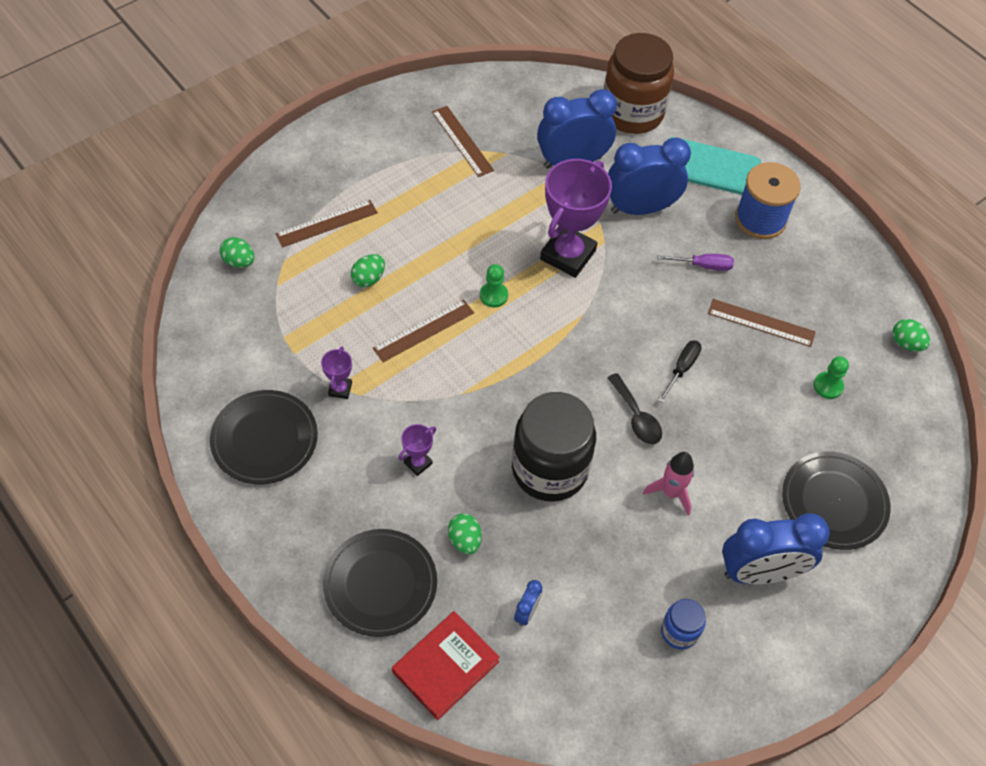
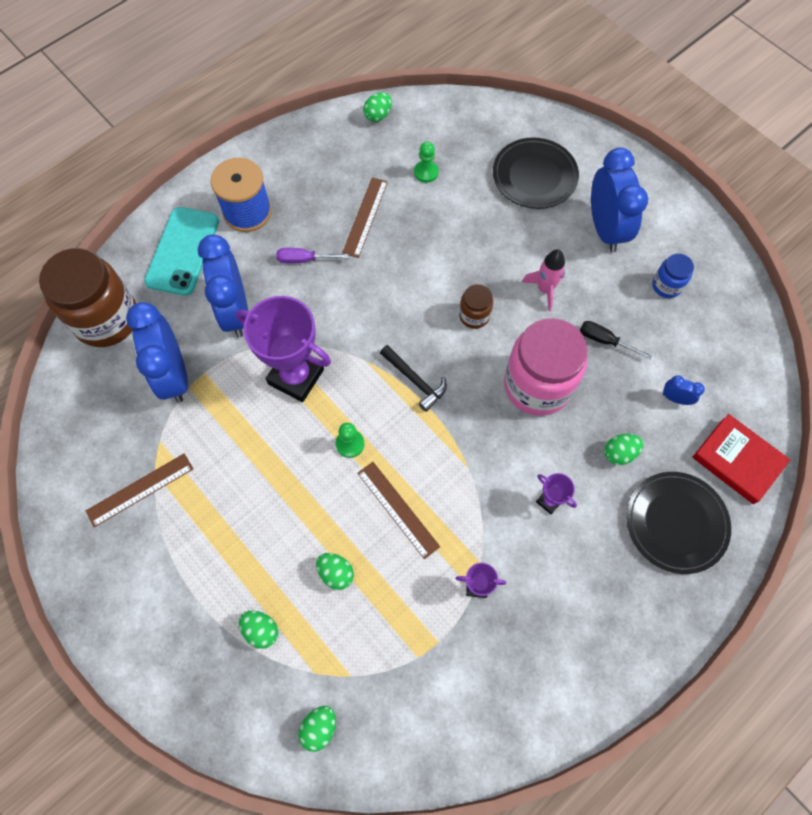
camera: 90 degrees left, 10 degrees up
(264, 439) = (545, 657): black plate -> none
(327, 223) = (261, 630): brown ruler -> green egg
(549, 469) = (537, 385): black jar -> pink jar
(559, 355) = (415, 381): none -> black hammer
(636, 417) = (474, 316): black spoon -> brown jar
(682, 369) = (420, 279): black screwdriver -> black screwdriver (605, 340)
(703, 266) = (304, 259): purple screwdriver -> purple screwdriver turned 90 degrees counterclockwise

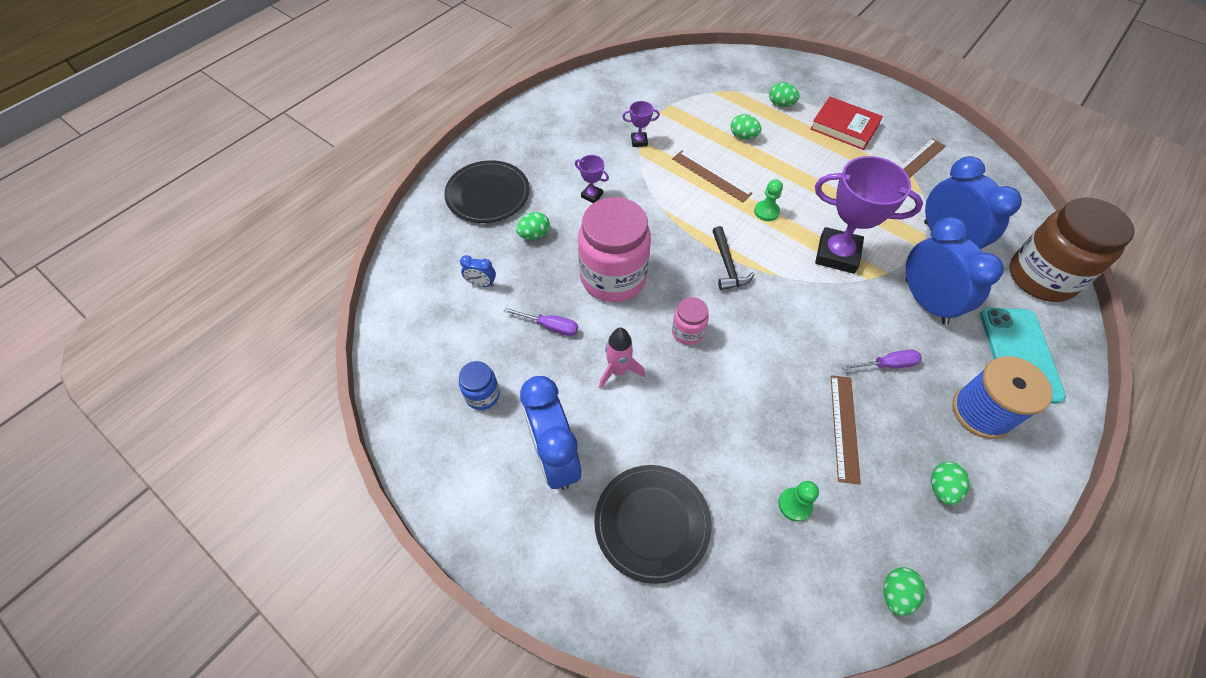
camera: 170 degrees right, 10 degrees down
(319, 727) = (722, 70): green egg -> green egg (941, 488)
(415, 381) = (727, 265): black hammer -> black hammer turned 135 degrees counterclockwise
(474, 316) = (687, 332): brown jar -> pink jar
(605, 340) = (550, 326): black screwdriver -> purple screwdriver
(737, 460) = (429, 243): red book -> red book (844, 127)

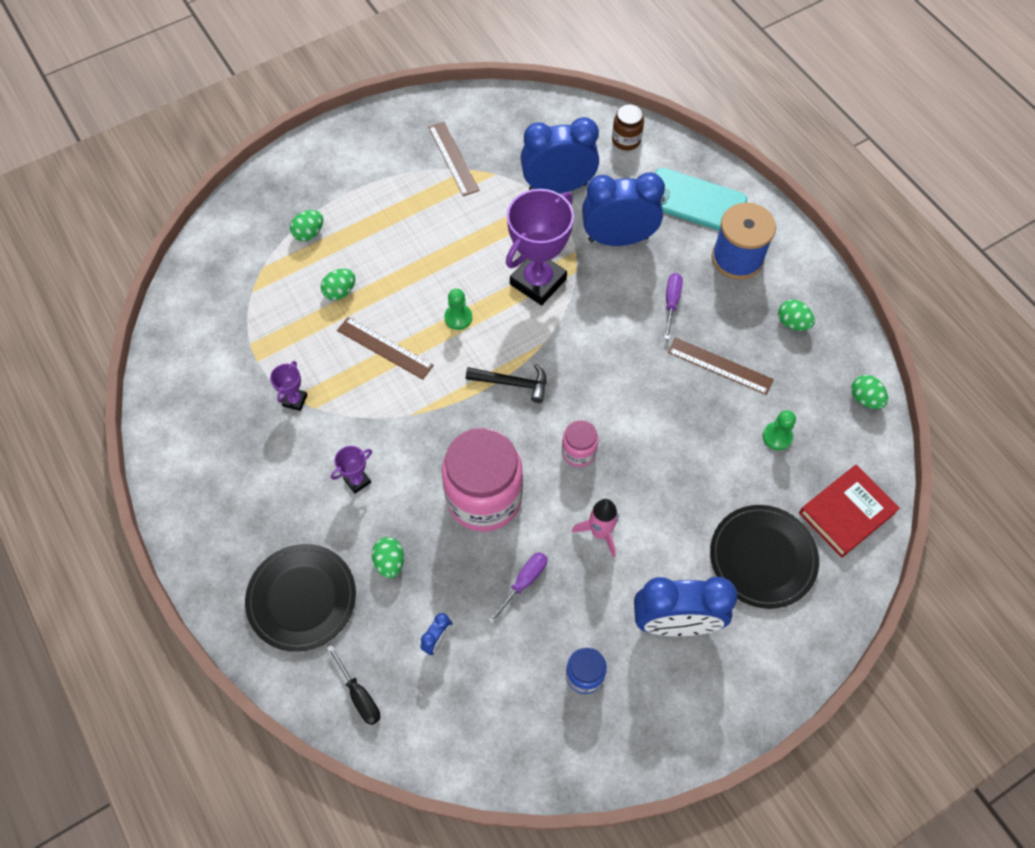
camera: 70 degrees left, 5 degrees up
(425, 249) = (359, 695): none -> black screwdriver
(711, 176) = (384, 348): brown ruler -> brown ruler turned 60 degrees clockwise
(844, 127) = (374, 192): red book -> red book (846, 513)
(1041, 277) = (626, 140): brown jar -> brown jar, size x0.47

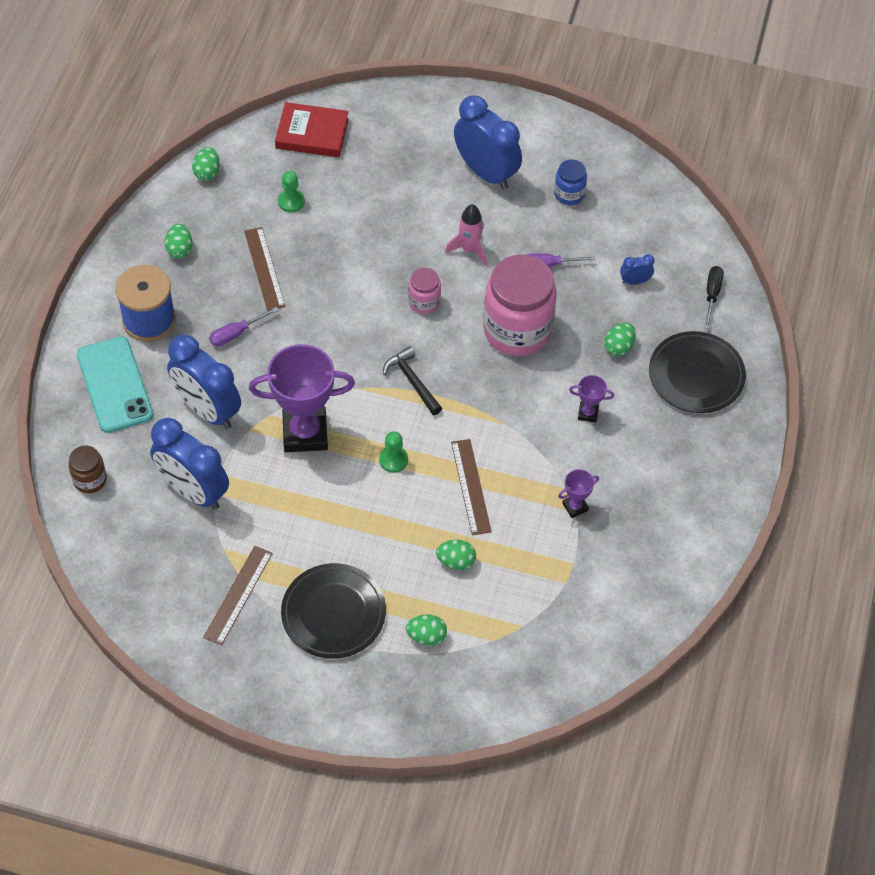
camera: 135 degrees left, 5 degrees down
(762, 558) = (392, 156): black plate -> black plate (333, 613)

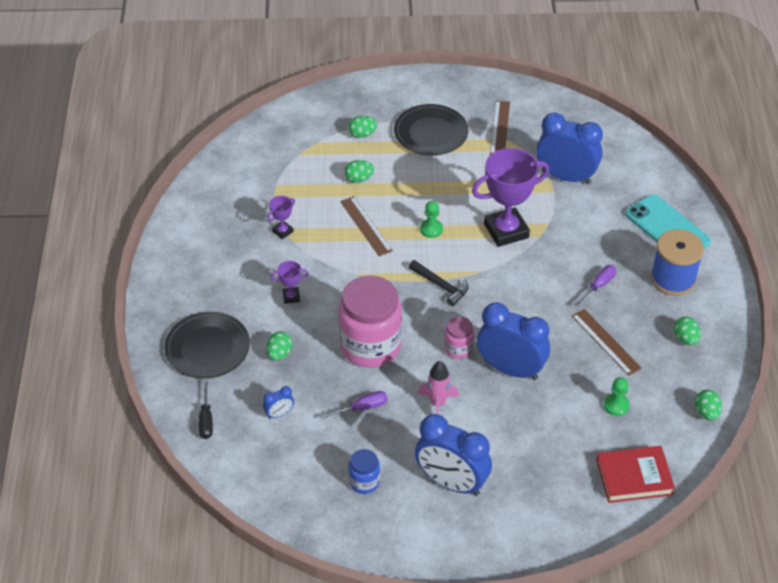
camera: 165 degrees right, 10 degrees down
(90, 479) = (642, 167): brown jar -> none
(207, 410) = (587, 228): blue clock -> blue clock (510, 369)

